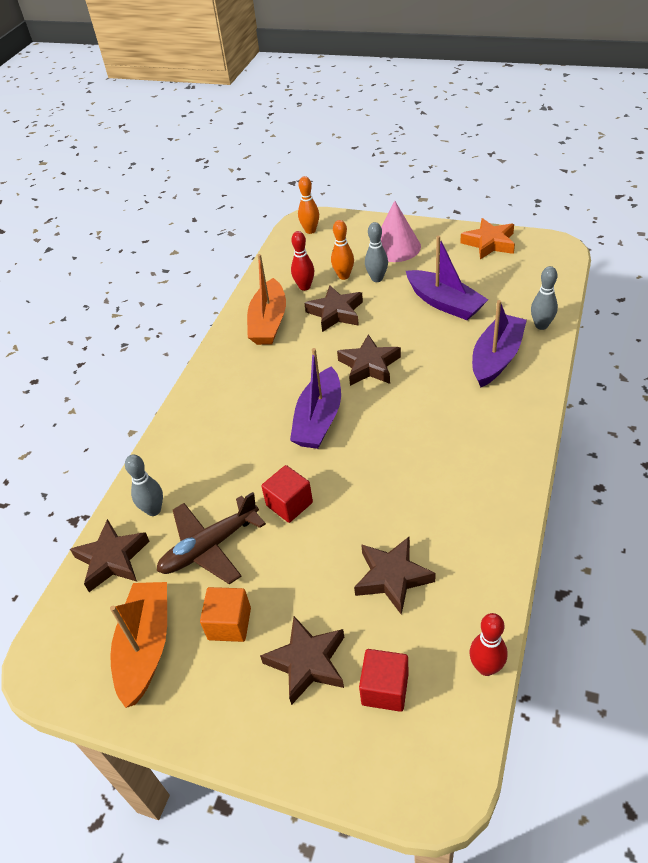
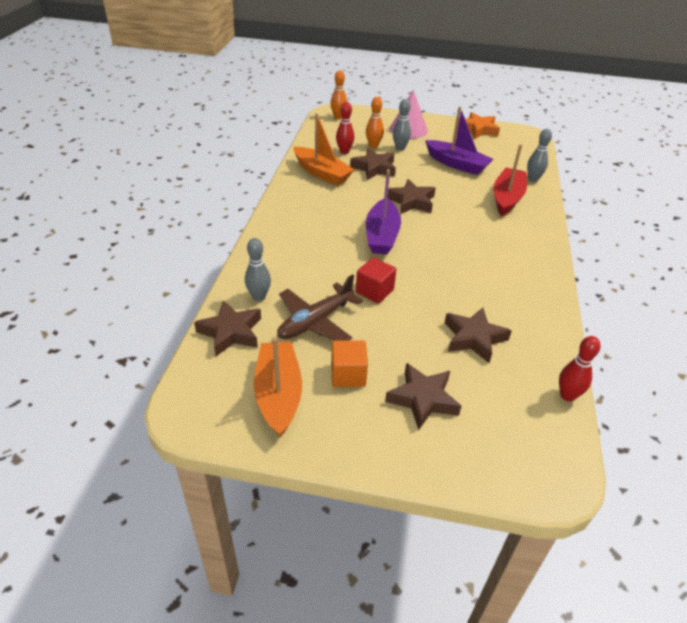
camera: 15 degrees left, 5 degrees down
(269, 322) = (322, 173): orange boat -> orange boat turned 45 degrees counterclockwise
(385, 689) = (492, 414): red cube -> none
(496, 358) = (507, 198): purple boat -> red boat

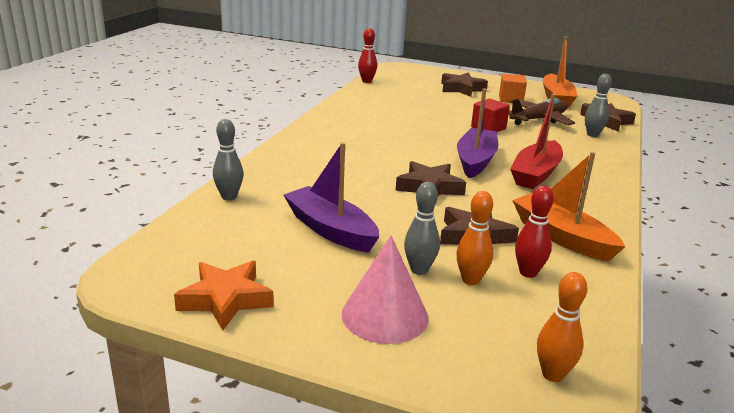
camera: 170 degrees left, 15 degrees down
(474, 338) = (413, 102): brown star -> none
(507, 198) = (295, 179): red boat -> red boat (536, 174)

